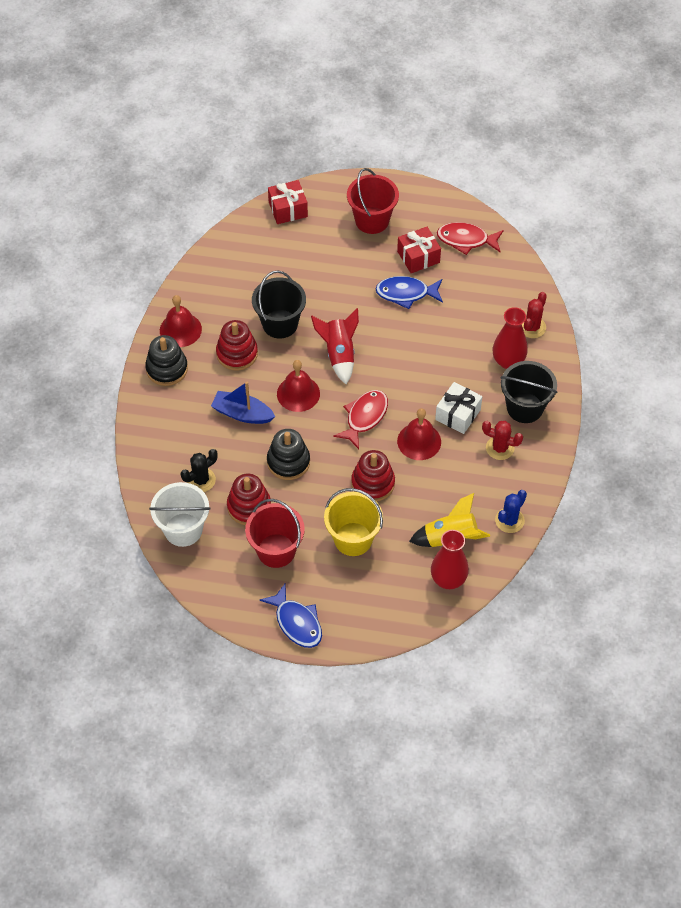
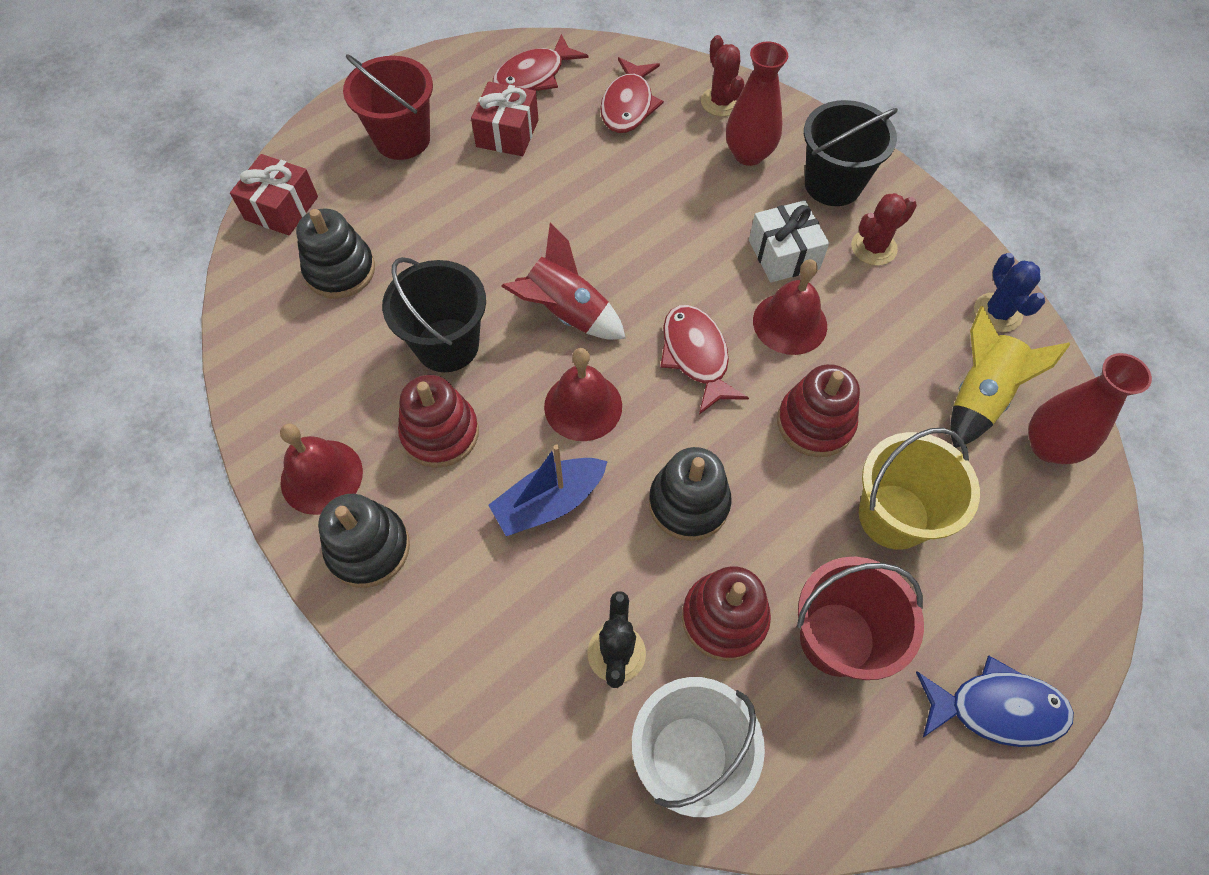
camera: 50 degrees left, 5 degrees up
(278, 257) = (340, 271): none -> black stacking toy
(406, 293) = (547, 181): blue fish -> none
(488, 291) = (628, 105): none -> red fish

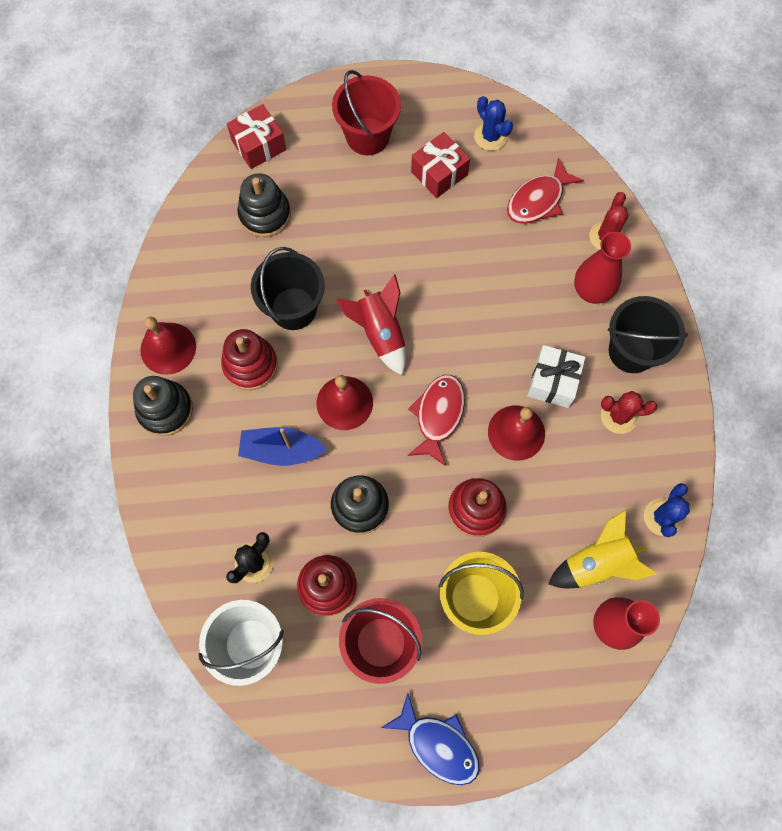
camera: 35 degrees right, 10 degrees up
(534, 76) = (490, 136): red fish -> blue cactus

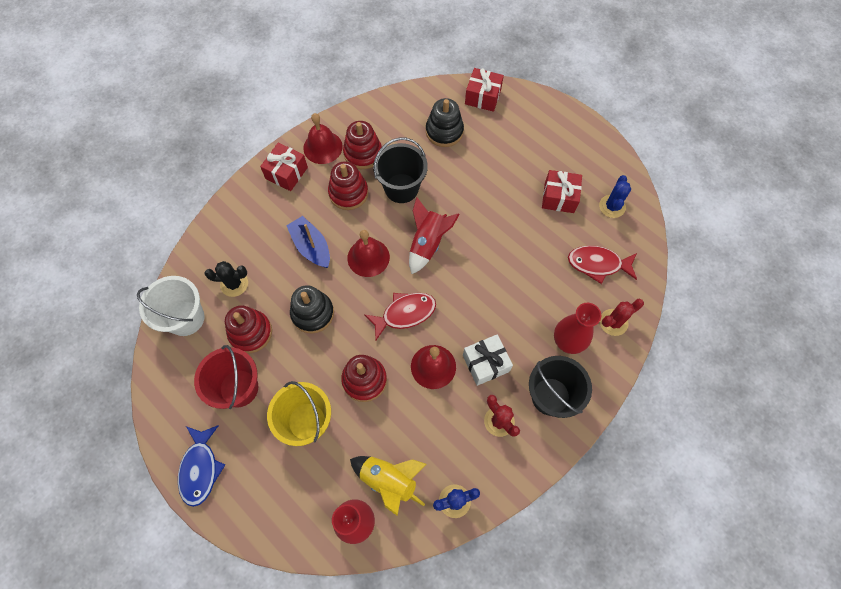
camera: 50 degrees right, 5 degrees down
(165, 409) = (286, 173): black stacking toy -> red gift
(215, 313) = (363, 153): none -> red stacking toy
(367, 136) = (544, 144): red bucket -> none

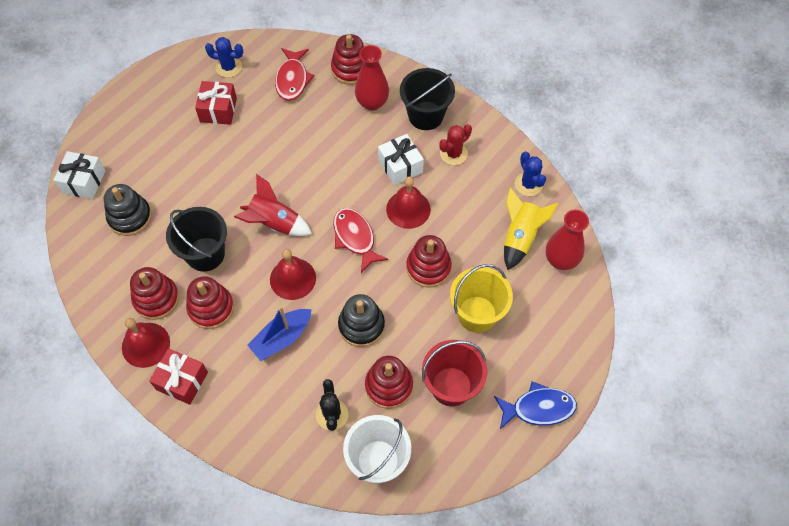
camera: 95 degrees left, 5 degrees down
(483, 97) = (83, 181): red gift -> white gift
(613, 322) = (351, 69): red cactus -> red stacking toy

